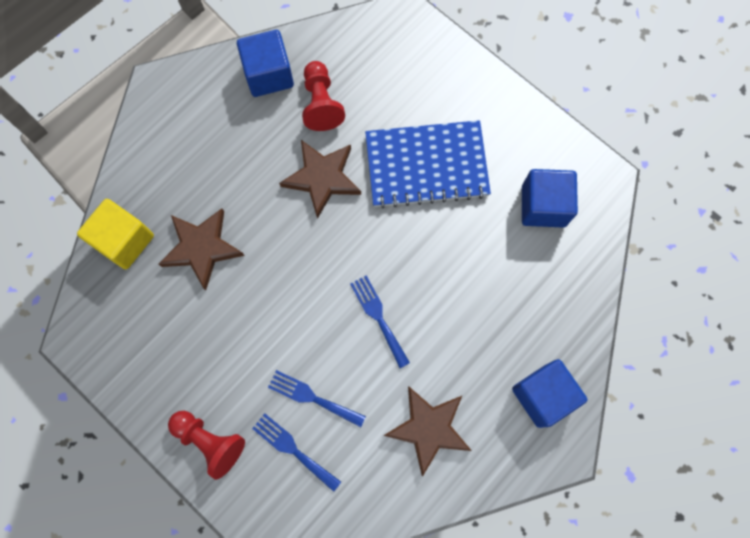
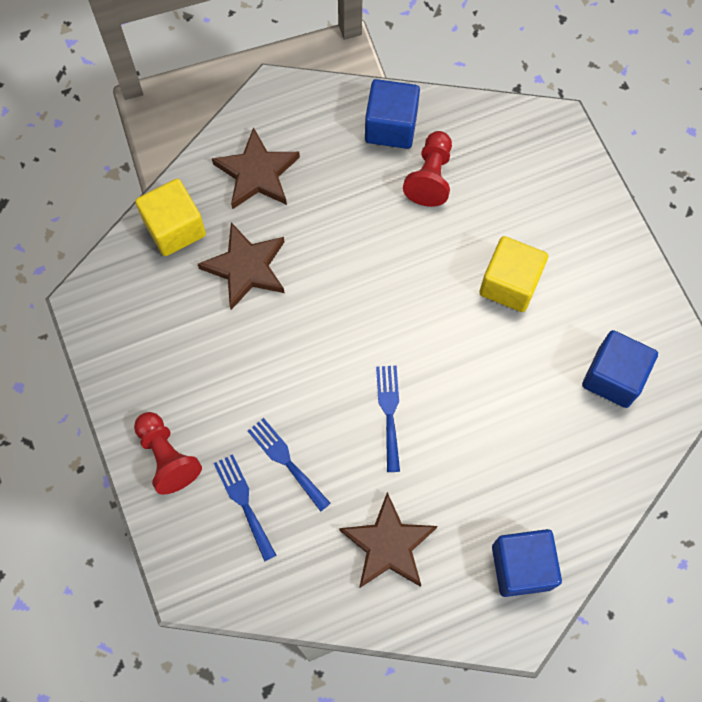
camera: 25 degrees right, 5 degrees down
(322, 178) = (397, 251): brown star -> brown star (257, 173)
(426, 165) = (509, 284): blue notebook -> yellow cube

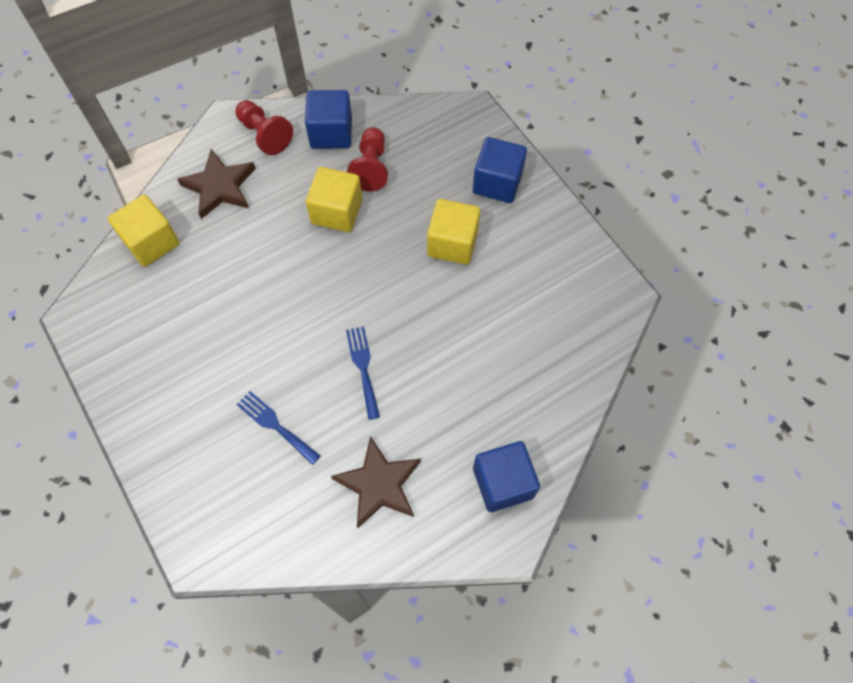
camera: 10 degrees left, 5 degrees down
(167, 457) = (164, 440): red pawn -> red pawn (264, 134)
(244, 502) = (240, 469): blue fork -> none
(246, 267) = (219, 265): brown star -> none
(384, 225) = (337, 212): none -> yellow cube
(613, 377) = (555, 306): blue cube -> blue cube (497, 183)

